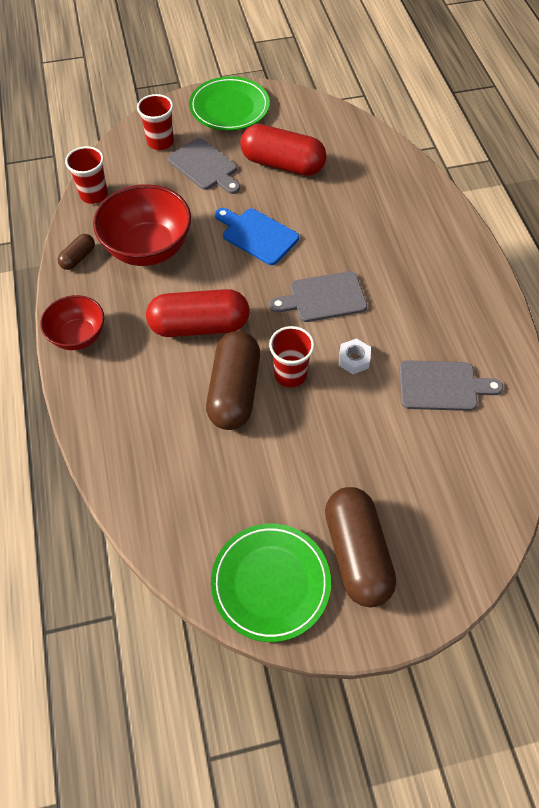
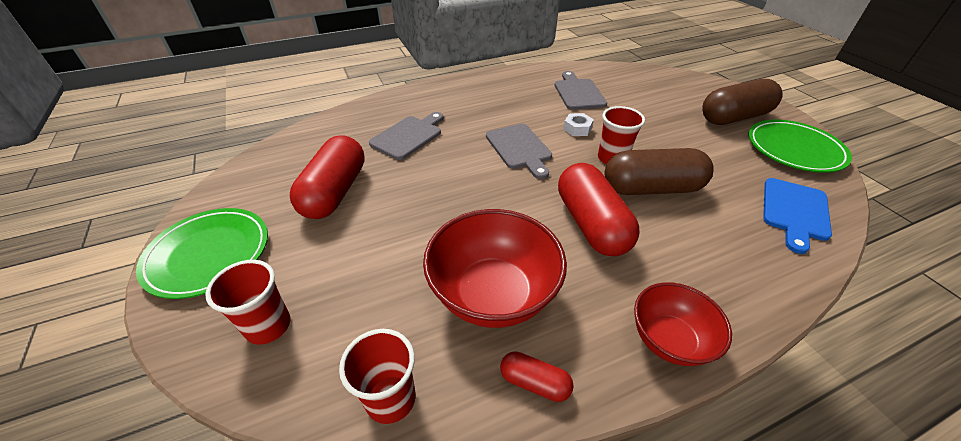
camera: 100 degrees left, 15 degrees down
(78, 258) = (534, 382): brown capsule -> red capsule
(205, 166) = (332, 261): grey cutting board -> grey cutting board (408, 136)
(257, 235) = (449, 198): blue cutting board -> blue cutting board (794, 211)

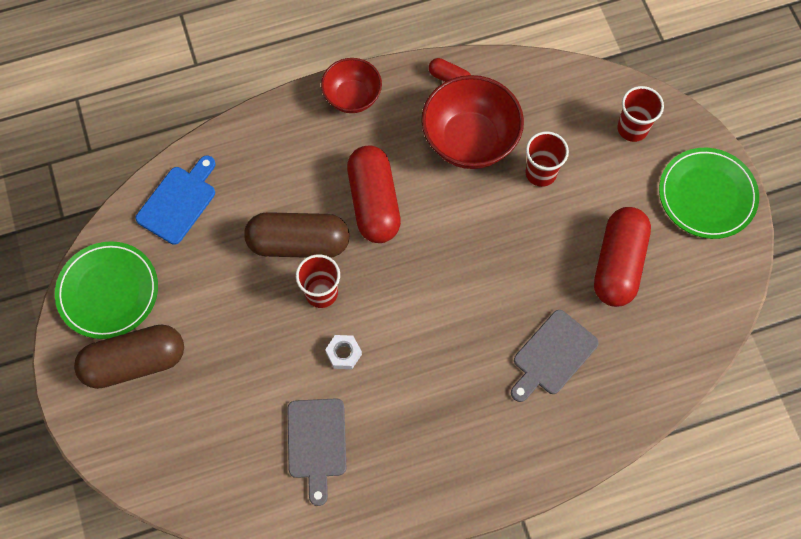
camera: 175 degrees left, 25 degrees up
(391, 399) = (539, 76): red cup -> red cup (541, 173)
(519, 148) = (421, 319): grey cutting board -> none

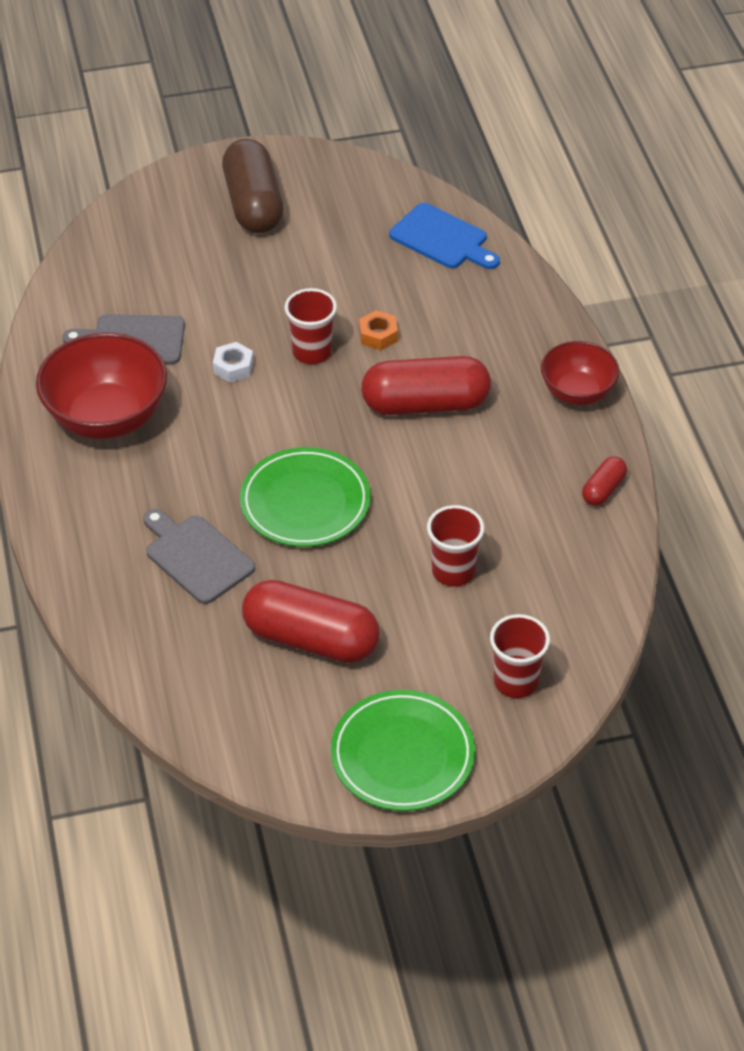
camera: 95 degrees right, 20 degrees down
(108, 292) = (338, 185): green plate -> green plate (305, 502)
(298, 243) = (378, 335): brown capsule -> orange nut
(470, 140) = (507, 502): red bowl -> red bowl (107, 417)

